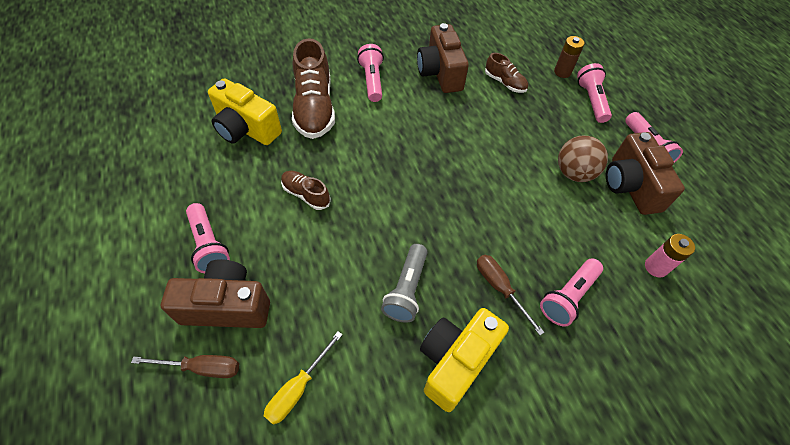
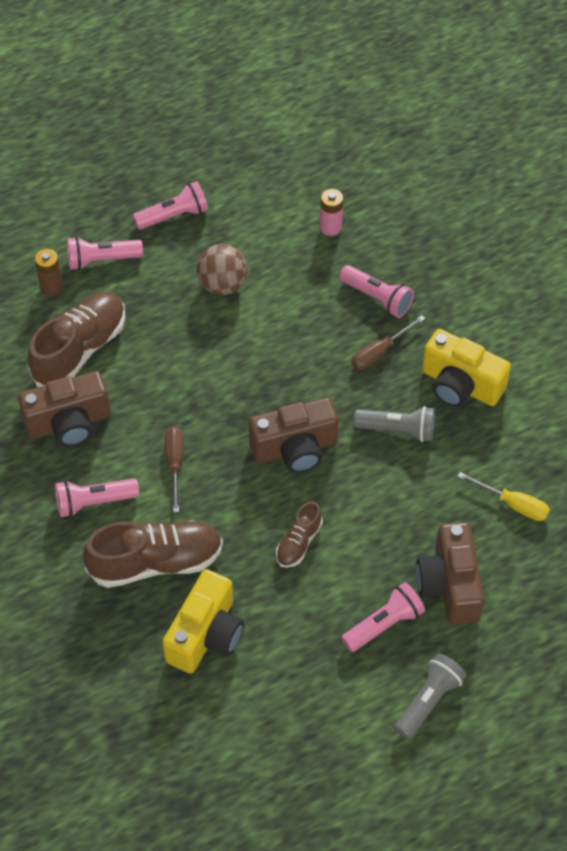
camera: 95 degrees left, 0 degrees up
(123, 267) = (428, 701): none -> grey flashlight
(202, 367) = (514, 588): brown screwdriver -> brown screwdriver (175, 464)
(505, 83) = (80, 349): brown shoe -> brown shoe, size x1.93
(630, 186) = (232, 236): brown camera -> brown camera (295, 448)

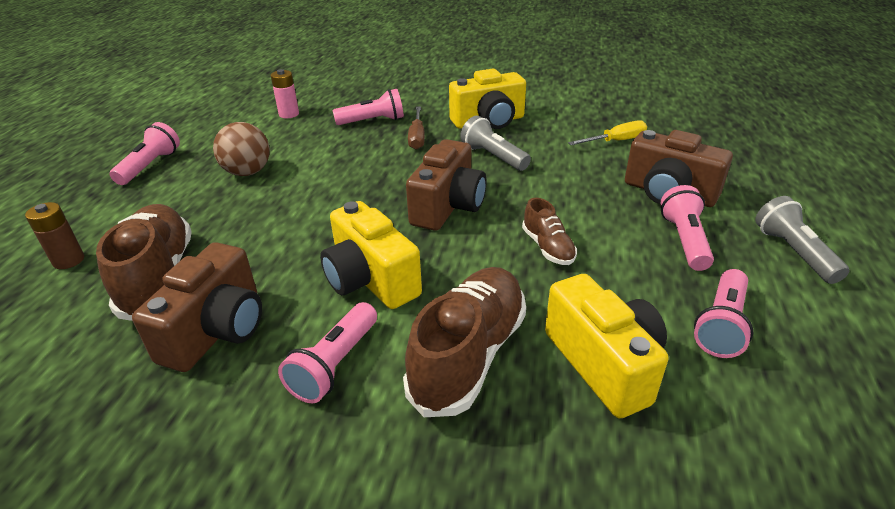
camera: 50 degrees left, 20 degrees down
(102, 260) = (108, 218): pink flashlight -> pink flashlight (721, 325)
(175, 464) = (370, 280): brown screwdriver -> yellow camera
(397, 430) = (493, 157): grey flashlight -> grey flashlight turned 90 degrees counterclockwise

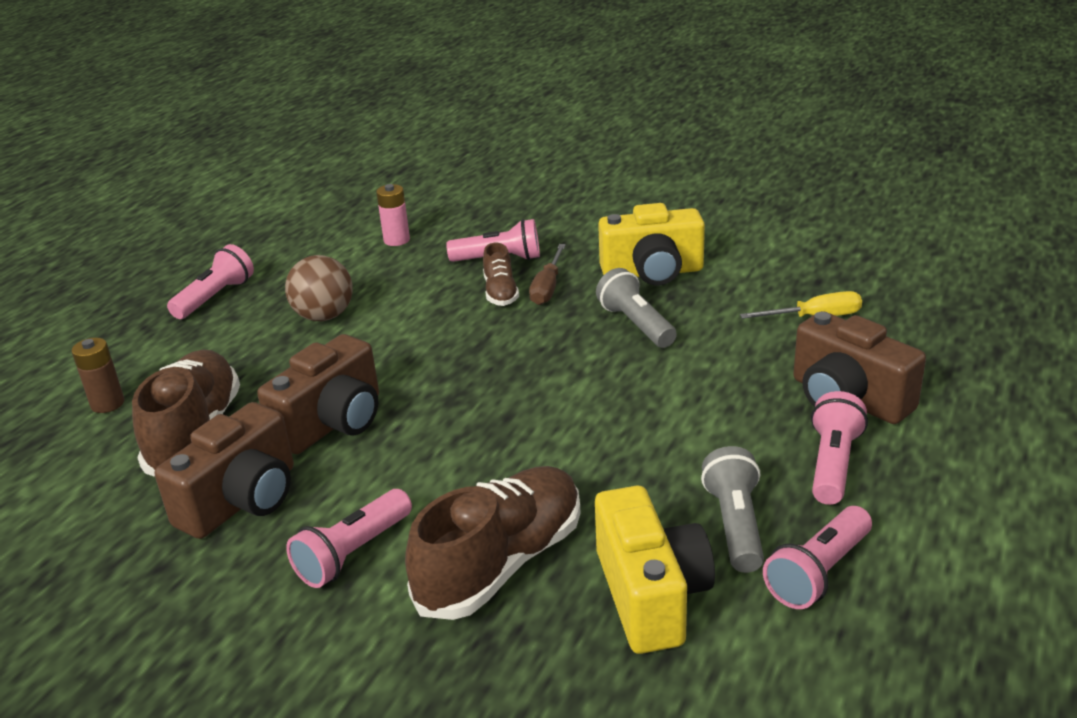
camera: 15 degrees right, 5 degrees down
(370, 280) = (423, 466): yellow camera -> none
(448, 206) = (549, 386): brown camera -> brown camera (333, 423)
(548, 247) = (650, 452): brown shoe -> brown shoe (500, 292)
(793, 252) = (972, 497): grey flashlight -> grey flashlight (735, 525)

